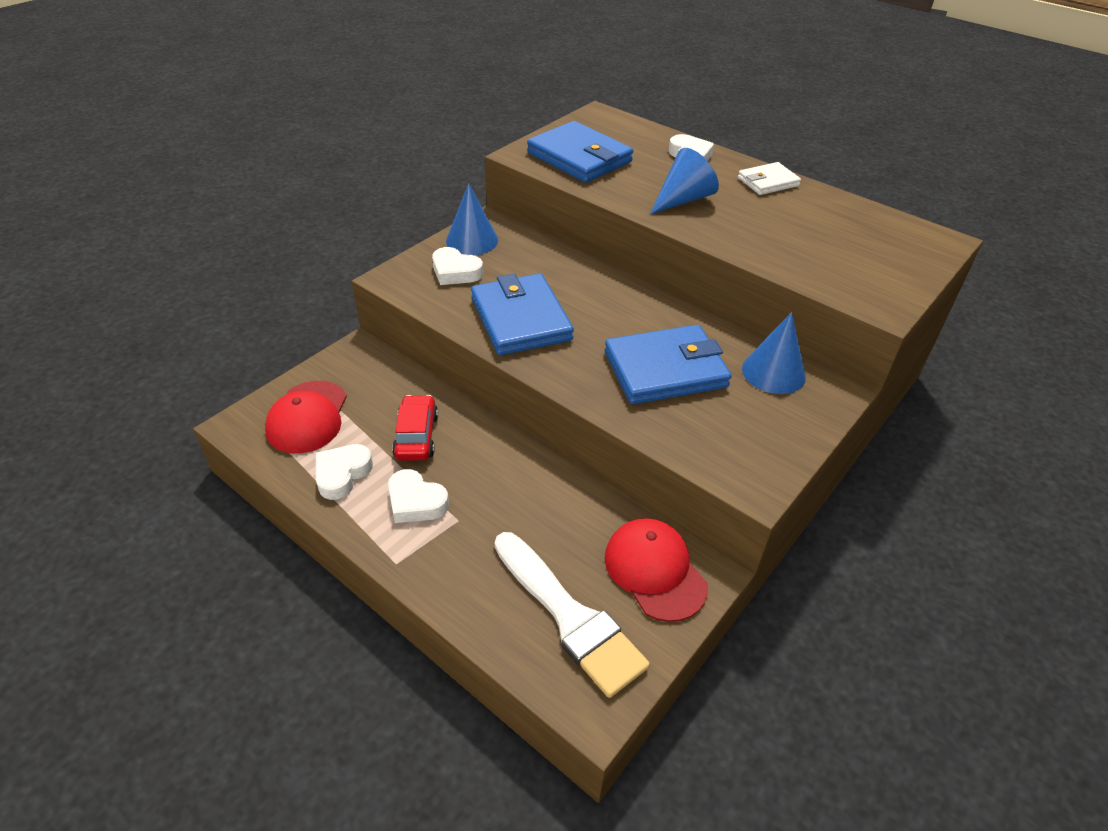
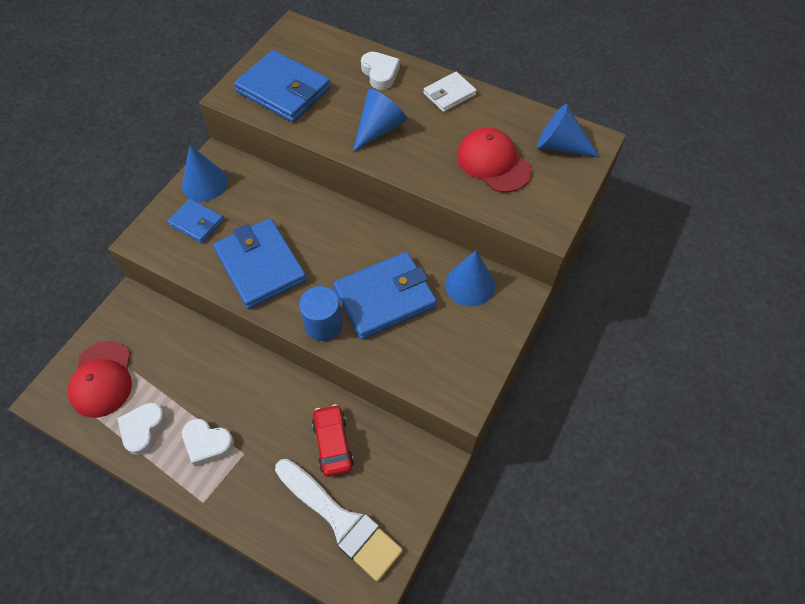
camera: 10 degrees left, 15 degrees up
(416, 436) = (196, 380): red car -> red car (333, 443)
(455, 272) = (197, 222): white heart -> blue wallet
(586, 383) = (323, 324): none -> blue cylinder
(655, 571) = (398, 468): red cap -> red cap (493, 163)
(900, 239) = (560, 146): none -> blue cone

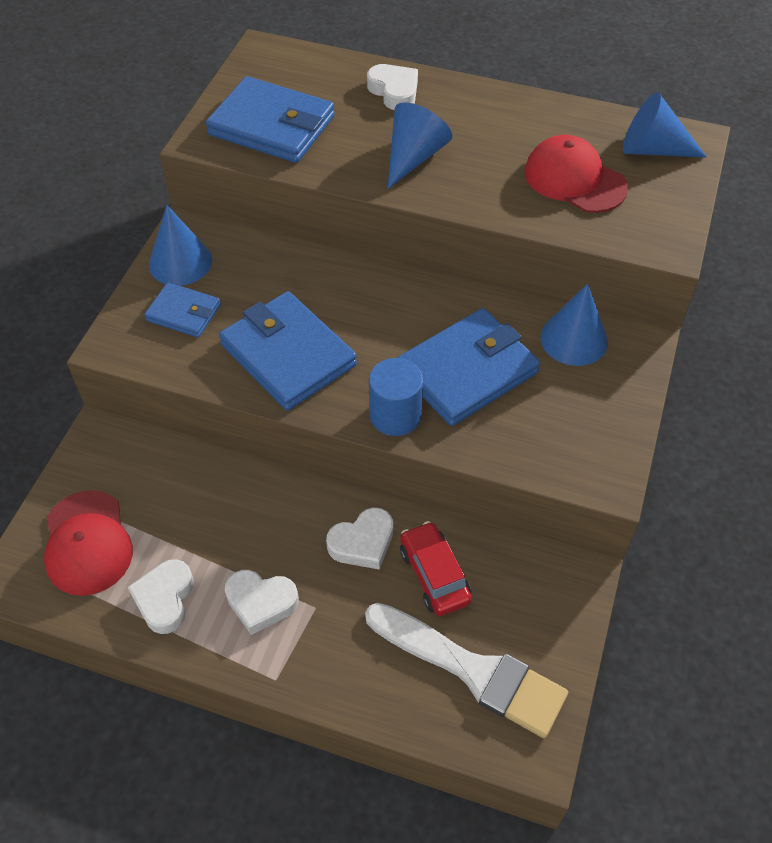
camera: 10 degrees left, 5 degrees down
(289, 411) = (362, 543): none -> white heart
(449, 94) = (492, 106): white wallet -> none

